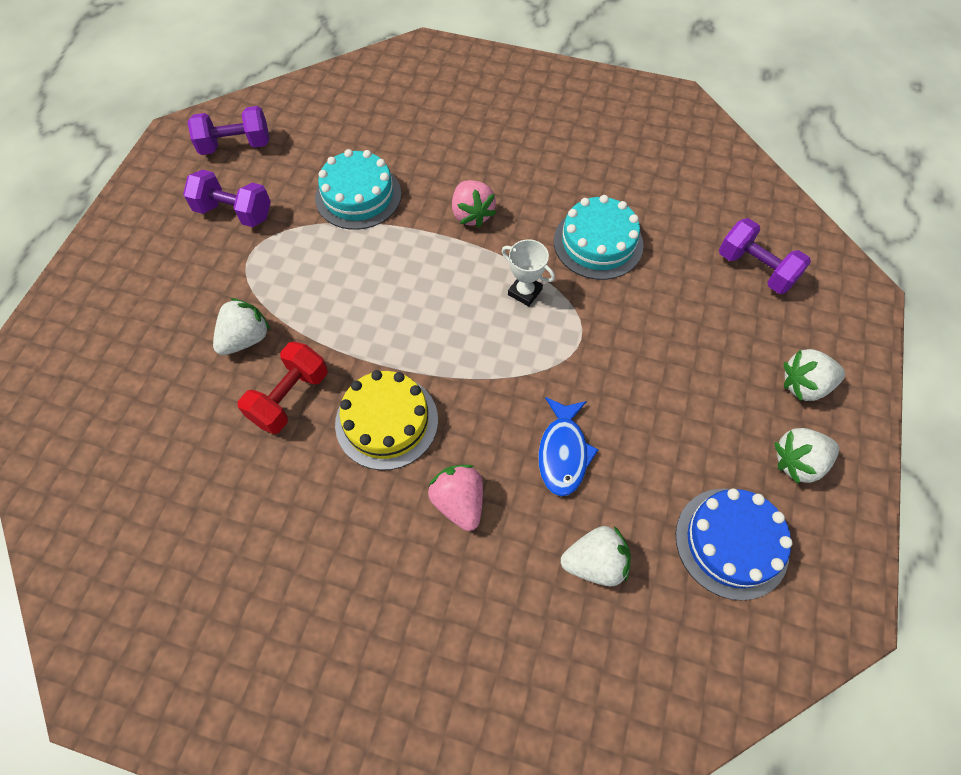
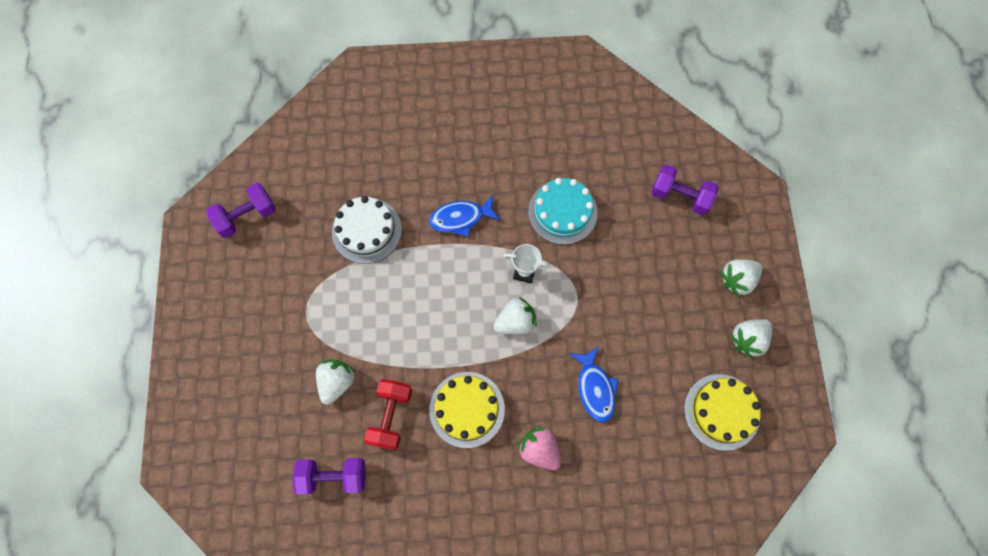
camera: 20 degrees left, 10 degrees up
(234, 212) = (276, 278): purple dumbbell -> purple dumbbell (334, 476)
(358, 195) = (366, 230): turquoise cake -> white cake
(472, 214) = (460, 218): pink strawberry -> blue fish
(595, 563) = (641, 458): white strawberry -> white strawberry (515, 321)
(731, 542) = (721, 411): blue cake -> yellow cake

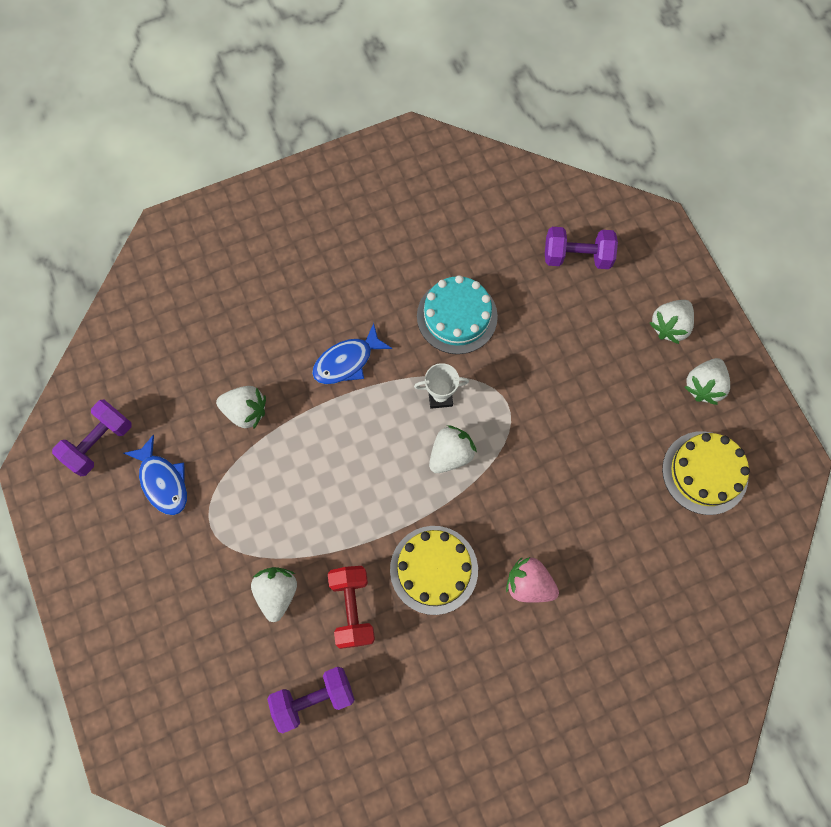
camera: 20 degrees left, 0 degrees up
(366, 230) = (246, 411): white cake -> white strawberry
(595, 388) = (563, 496): blue fish -> blue fish (163, 481)

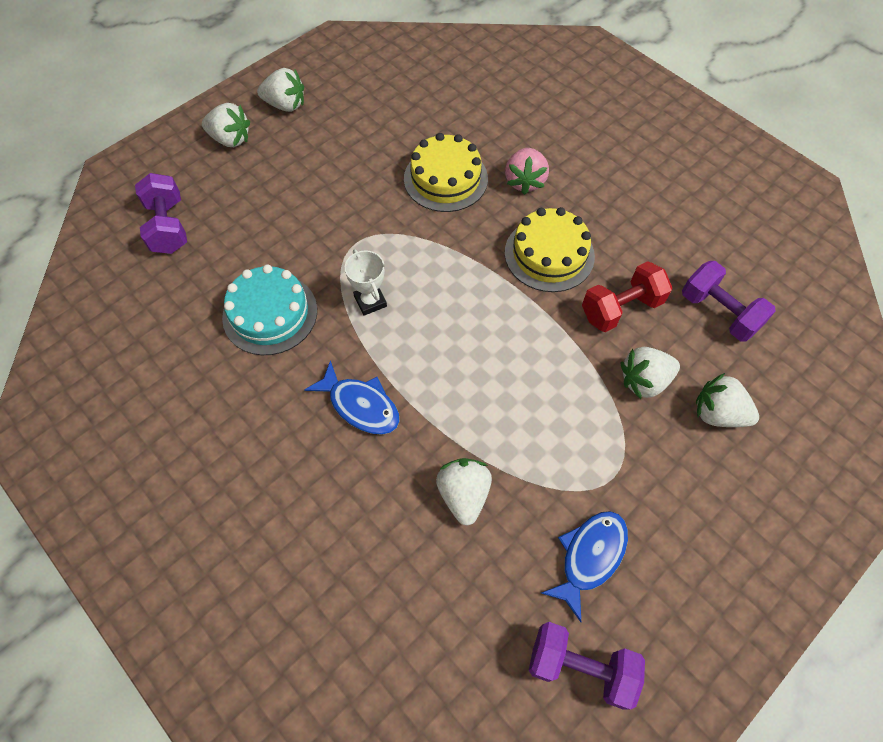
camera: 110 degrees left, 10 degrees down
(450, 454) = (429, 274): white strawberry -> white strawberry (718, 413)
(705, 472) = (368, 89): yellow cake -> yellow cake (445, 179)

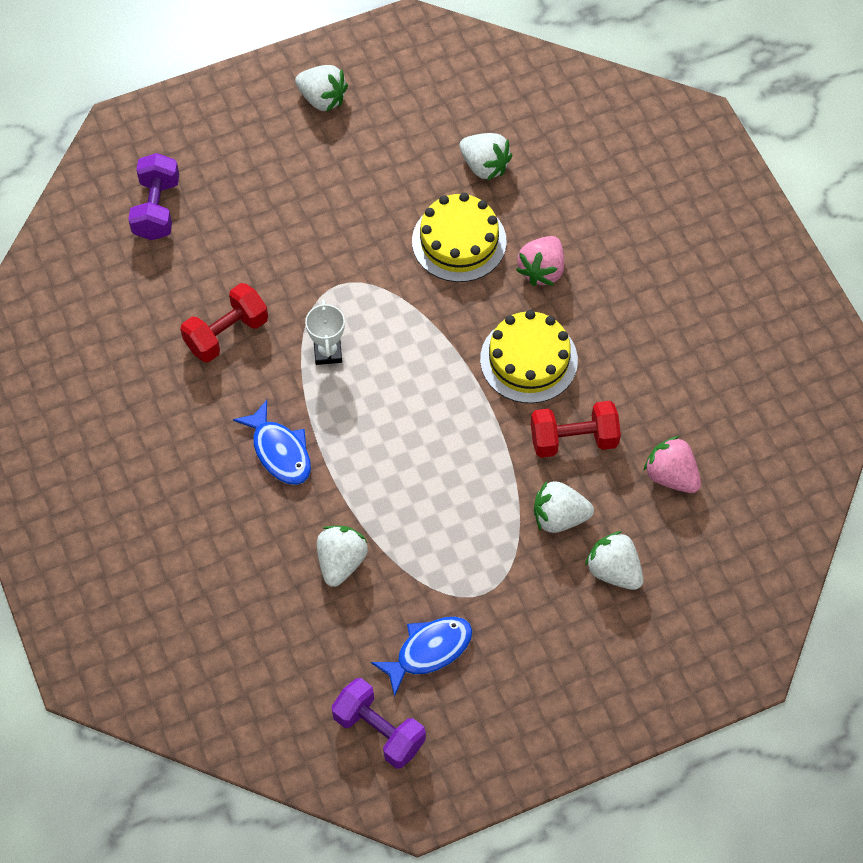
camera: 20 degrees right, 0 degrees up
(230, 139) = (250, 124): white strawberry -> white strawberry (484, 166)
(270, 314) = (226, 334): turquoise cake -> red dumbbell
(719, 312) = (671, 476): purple dumbbell -> pink strawberry

